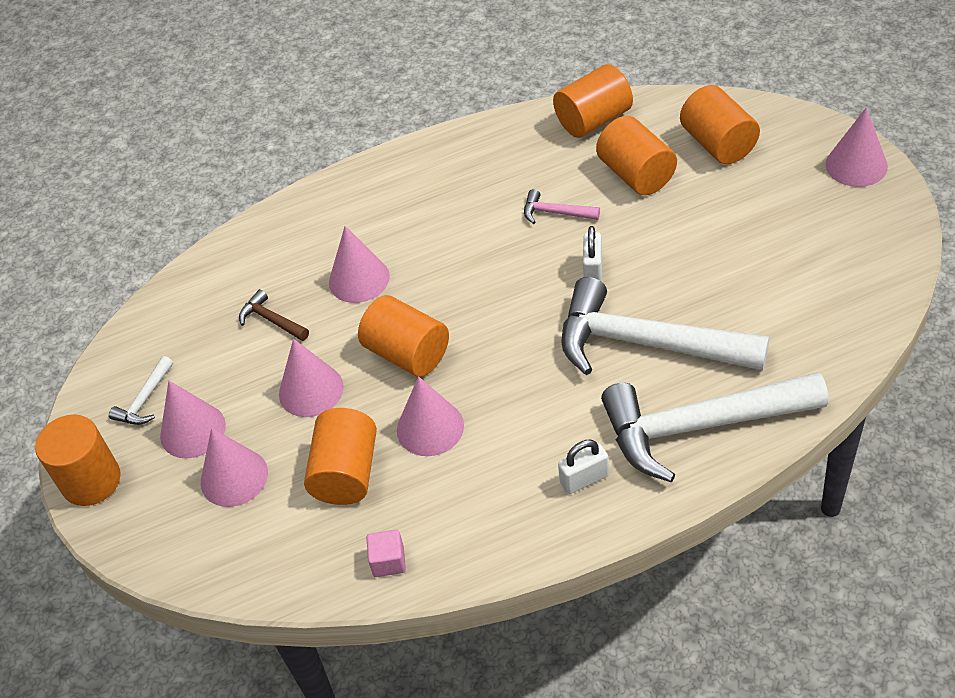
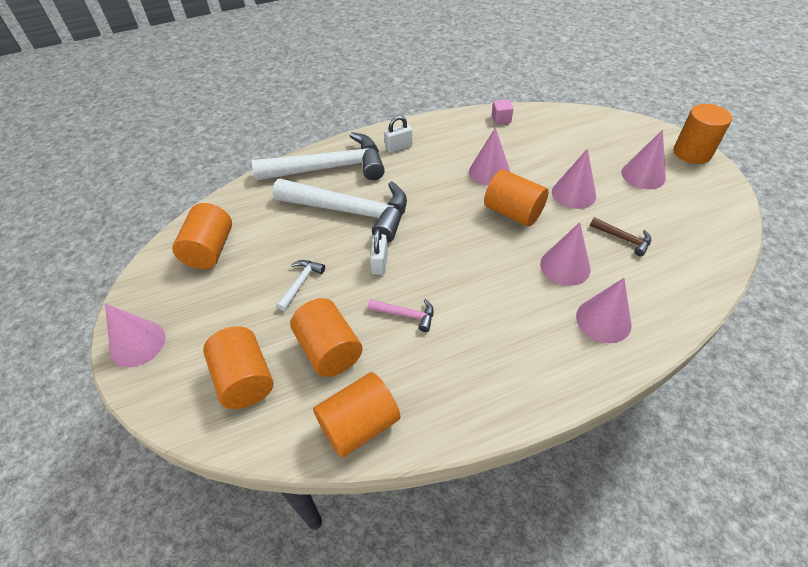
camera: 175 degrees right, 0 degrees up
(145, 400) = (688, 192): white hammer -> white hammer (301, 283)
(234, 477) = (602, 152): pink cone -> pink cone (603, 320)
(346, 473) = (535, 153): orange cylinder -> orange cylinder (210, 250)

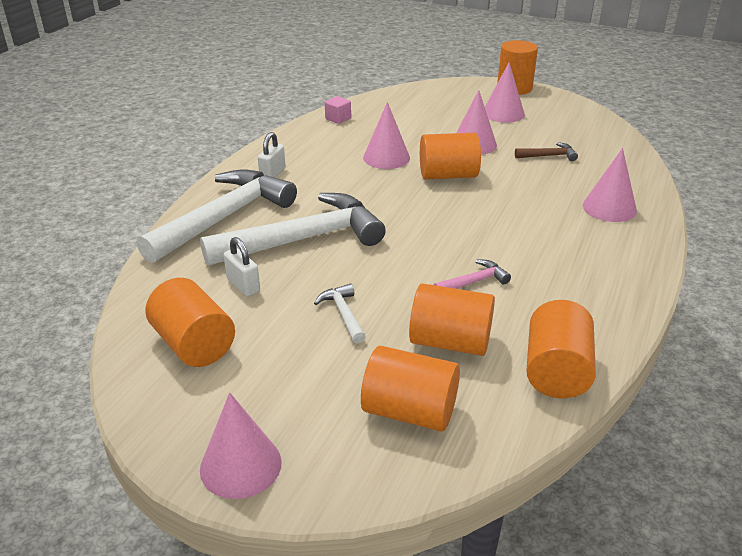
camera: 45 degrees left, 15 degrees down
(379, 263) = (393, 261): white padlock -> white padlock (243, 285)
(565, 266) = (537, 190): pink cone -> none

